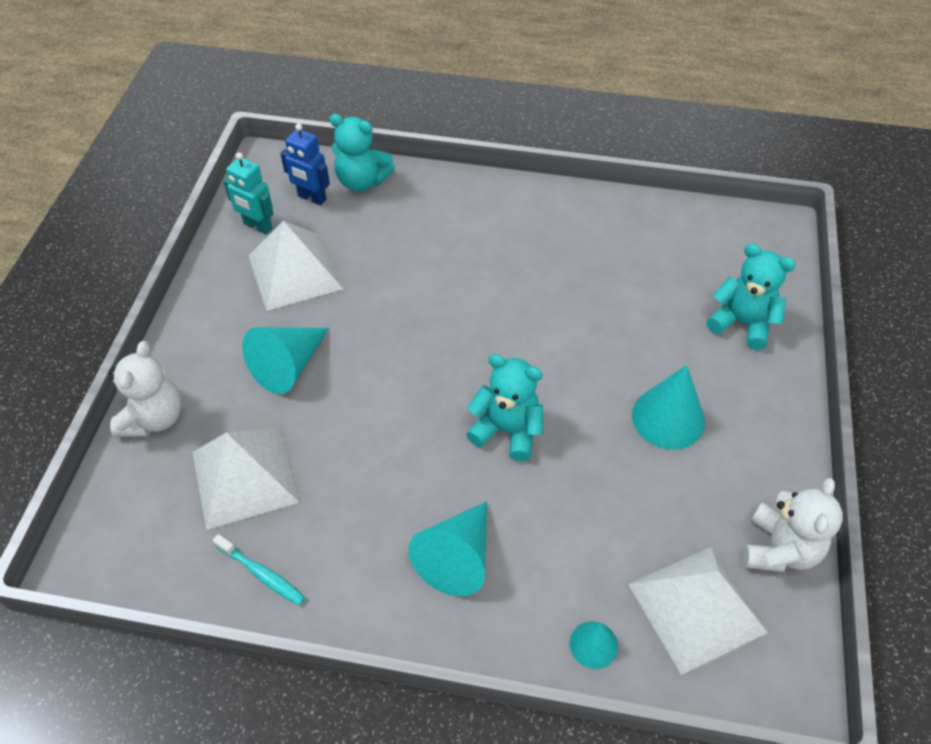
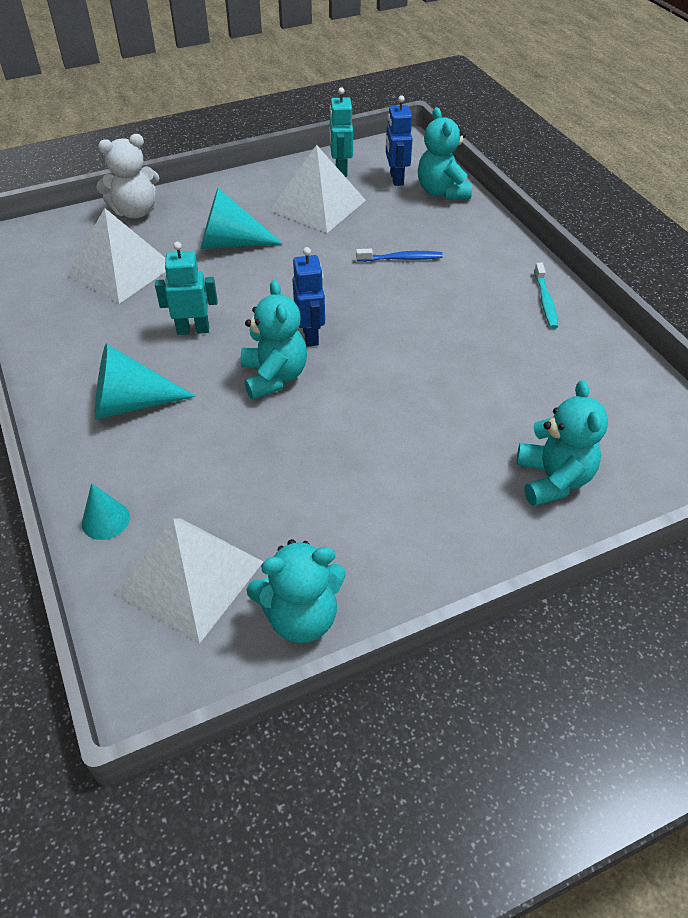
camera: 55 degrees right, 5 degrees down
(261, 573) = (49, 315): turquoise toothbrush -> turquoise toothbrush (545, 301)
(393, 459) = (193, 330): none -> turquoise robot
(427, 261) = (400, 258): none -> blue toothbrush
(475, 377) = (311, 335): none -> blue robot
(668, 418) = (382, 471): turquoise cone -> none
(779, 549) = (301, 616): white teddy bear -> turquoise teddy bear

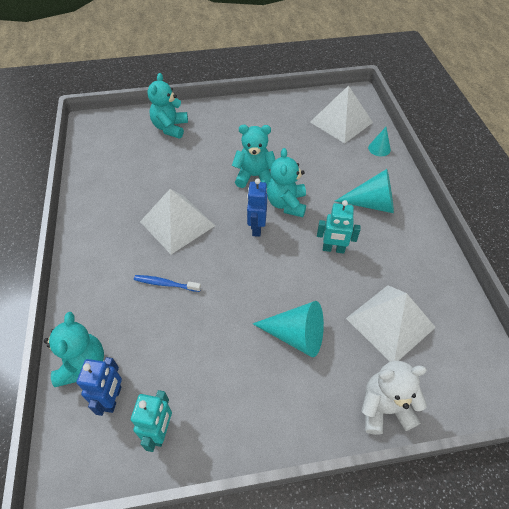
camera: 165 degrees left, 5 degrees up
(301, 616) = (298, 103): turquoise teddy bear -> turquoise teddy bear (254, 176)
(318, 205) = (205, 372): white pyramid -> white pyramid (177, 223)
(545, 301) = (93, 223): turquoise toothbrush -> none

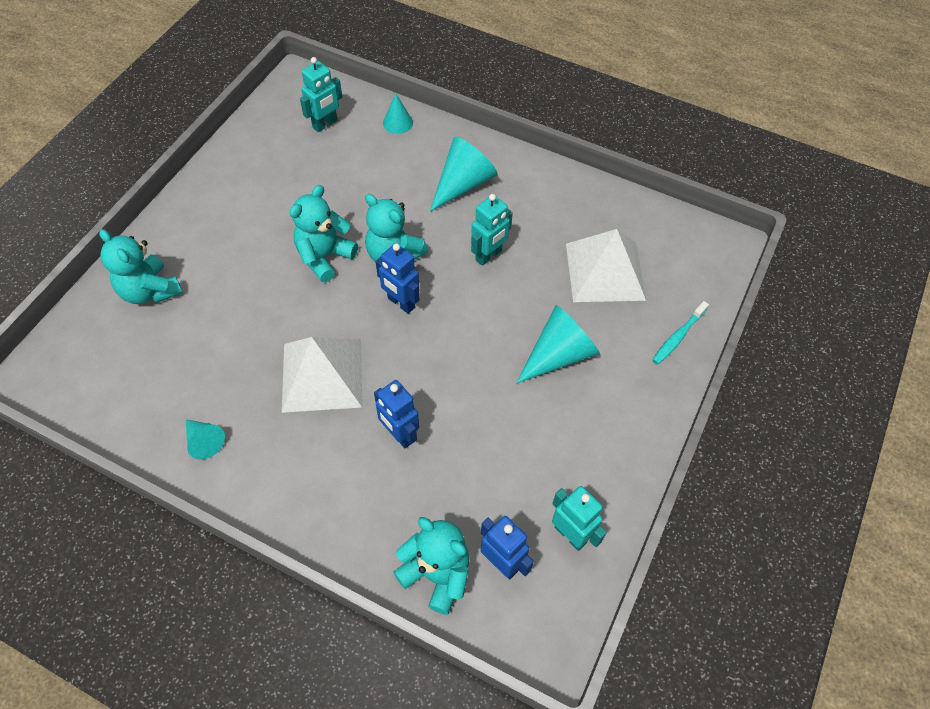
camera: 55 degrees left, 5 degrees up
(99, 202) = (204, 441): none -> turquoise cone
(166, 284) = (399, 434): blue toothbrush -> blue robot
(341, 122) = (325, 124): white pyramid -> turquoise robot
(384, 408) = (678, 336): white teddy bear -> turquoise toothbrush

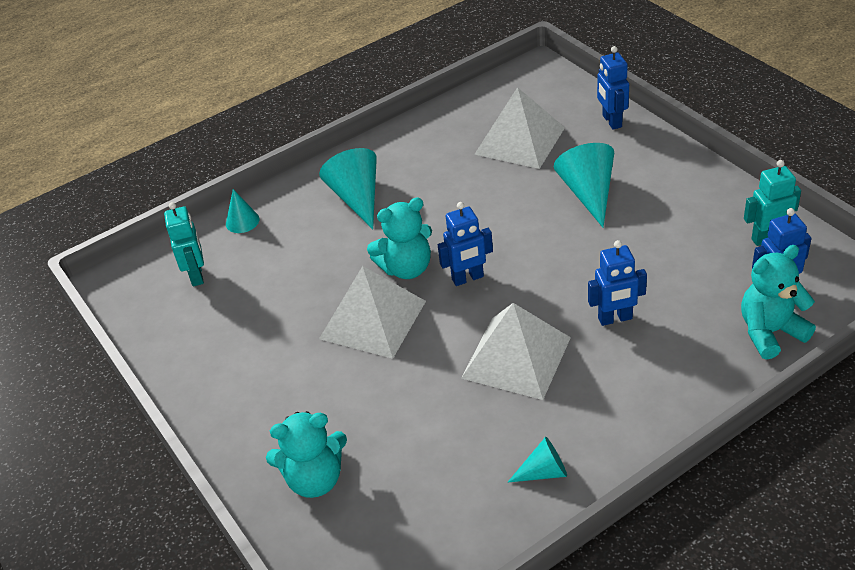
camera: 55 degrees left, 15 degrees down
(324, 257) = (373, 320): turquoise teddy bear -> white pyramid
(488, 255) = (453, 205): turquoise robot -> none
(678, 336) = (611, 121): turquoise toothbrush -> blue robot

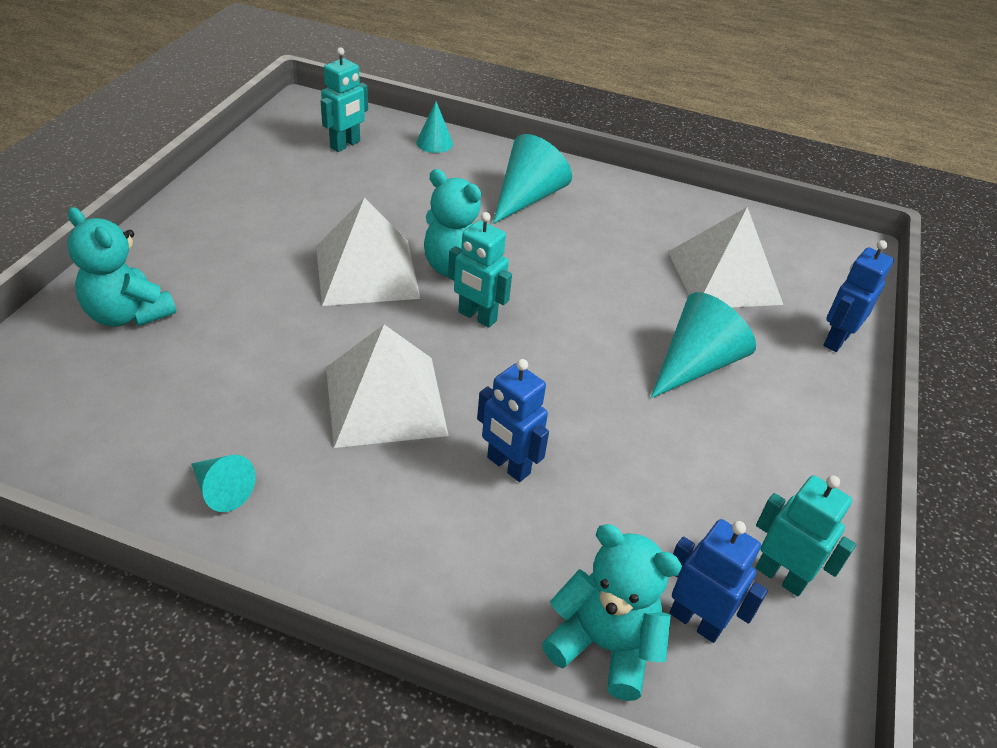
camera: 45 degrees right, 0 degrees up
(468, 278) = (477, 317): blue robot -> turquoise robot

